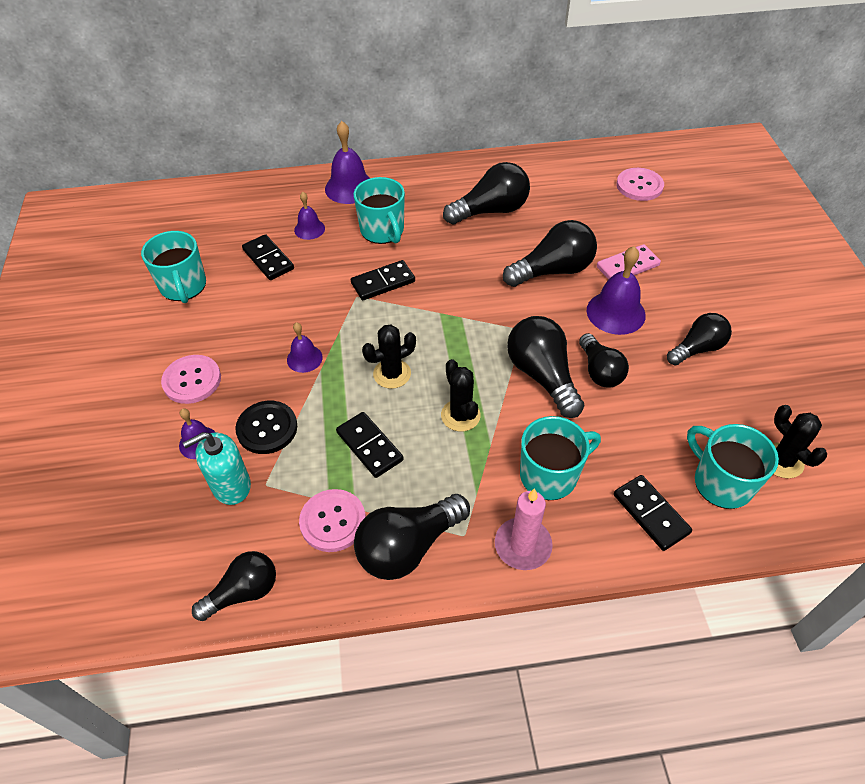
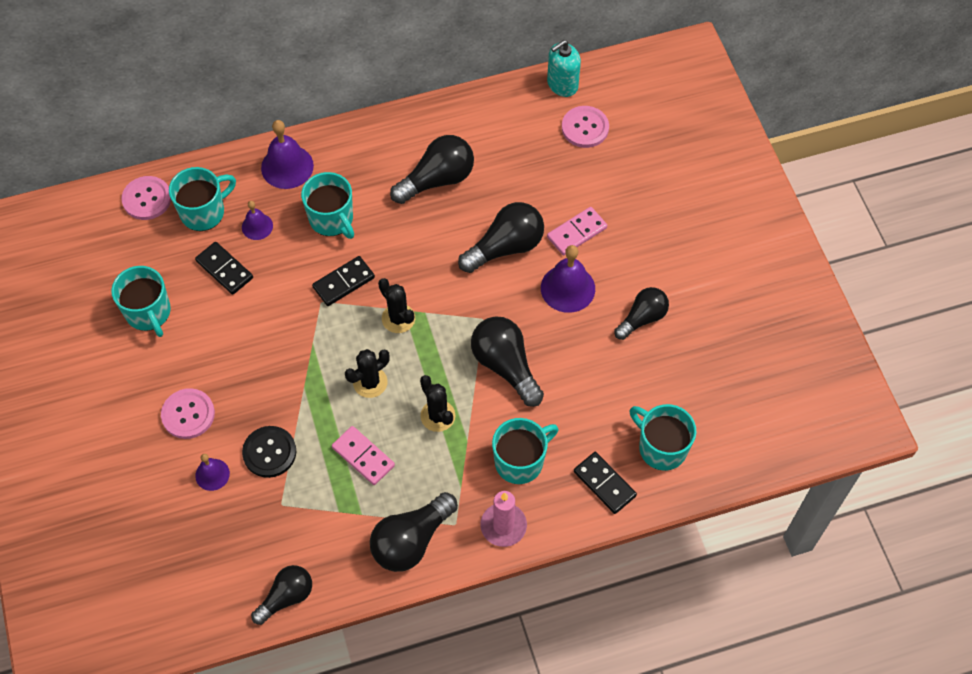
camera: 10 degrees left, 10 degrees up
(231, 486) = (252, 510): turquoise soap dispenser -> turquoise soap dispenser (562, 84)
(263, 213) = (204, 212): none -> turquoise mug
(304, 358) = (286, 377): purple bell -> none
(333, 521) = (345, 528): pink button -> pink button (147, 199)
(369, 446) = (363, 457): black domino -> pink domino
(599, 371) = (556, 354): black light bulb -> none
(782, 461) = (711, 420): black cactus -> black cactus (398, 318)

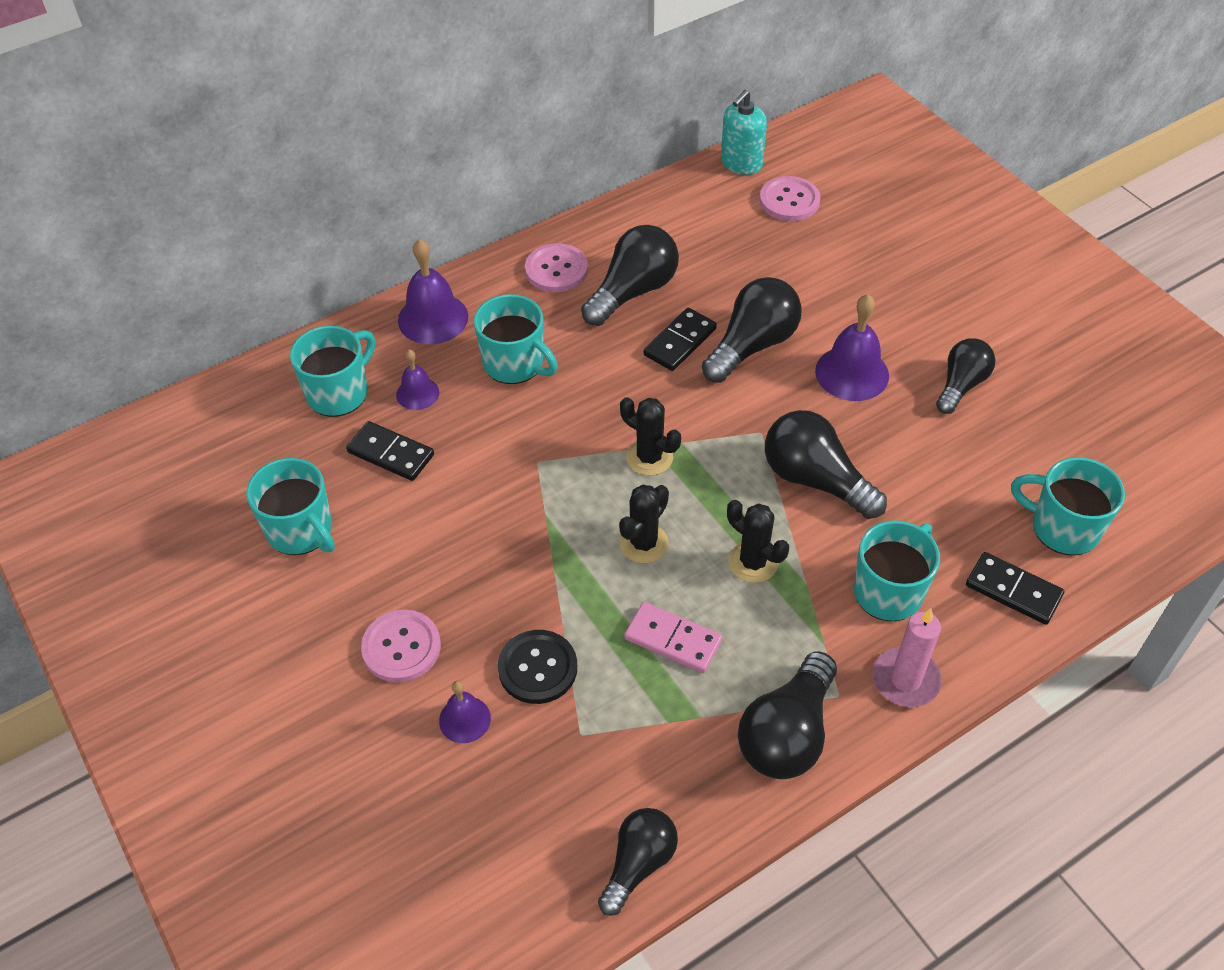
camera: 15 degrees left, 10 degrees down
(147, 199) = (255, 395): pink button -> pink button (556, 270)
(344, 282) = (559, 432): black domino -> black domino (680, 342)
(577, 233) = (833, 310): pink domino -> none

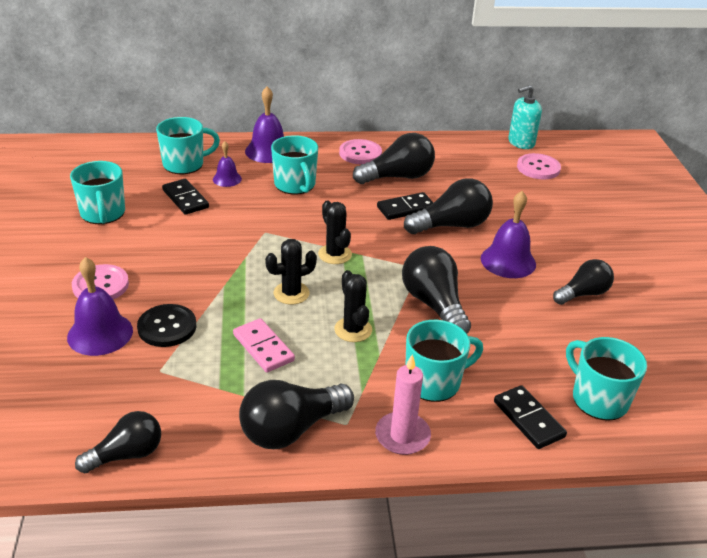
camera: 25 degrees right, 15 degrees down
(464, 719) = (100, 333): purple bell -> purple bell, size x1.71

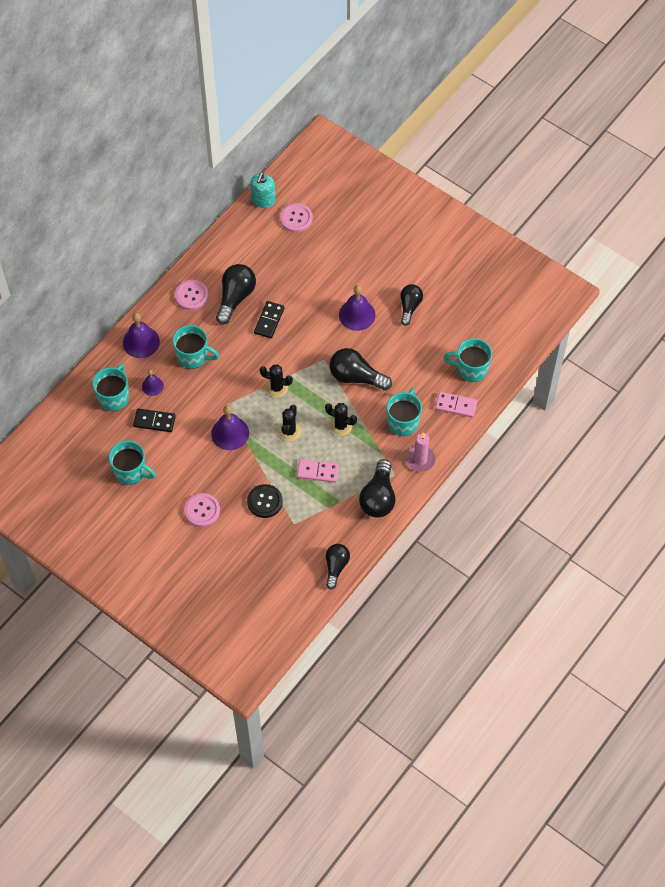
camera: 45 degrees left, 25 degrees up
(100, 333) = (243, 532): purple bell -> purple bell (230, 433)
(451, 225) = (305, 313): black light bulb -> none
(528, 419) = (456, 405): black domino -> pink domino

